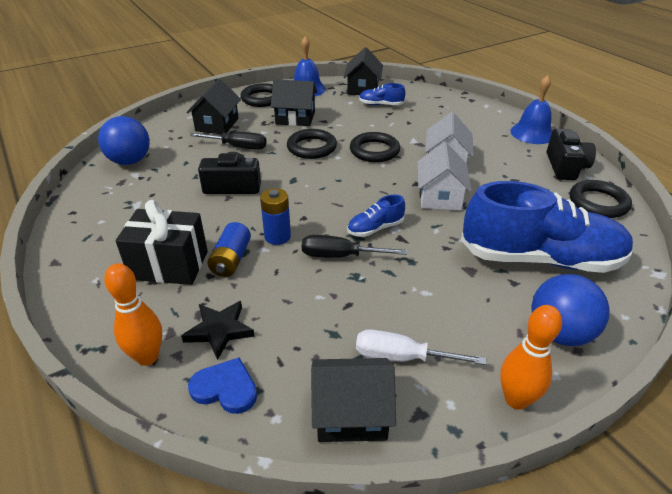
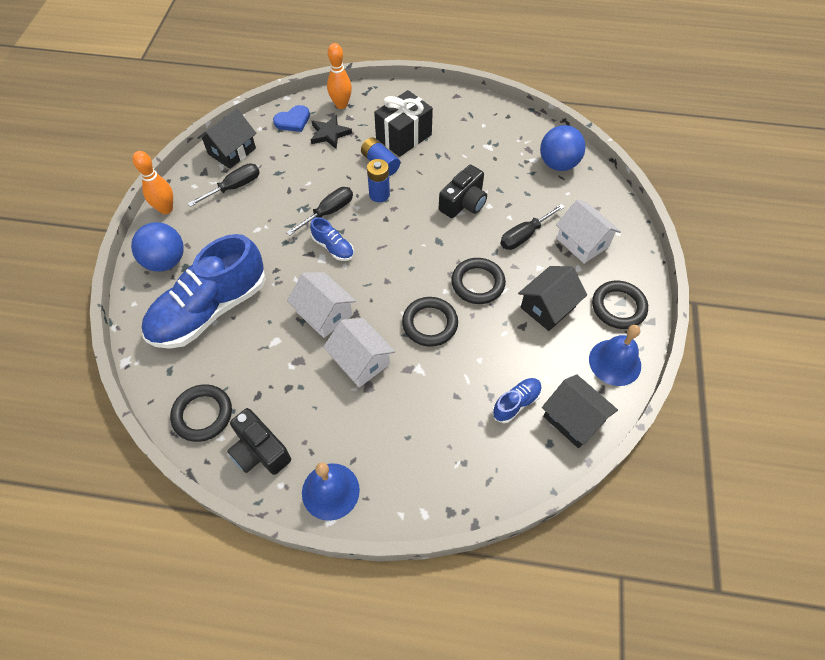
camera: 130 degrees right, 20 degrees up
(217, 125) = (582, 242): black house -> white house
(375, 228) = (333, 247): blue shoe -> blue shoe turned 120 degrees clockwise
(402, 357) = (234, 187): white screwdriver -> black screwdriver

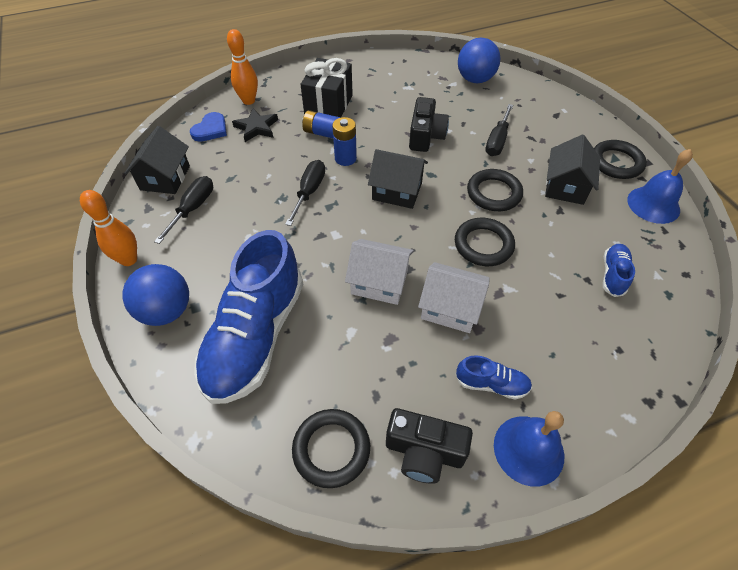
camera: 30 degrees left, 5 degrees down
(333, 247) = (339, 220): blue shoe -> blue shoe (491, 384)
(573, 419) = (667, 264): black house -> black house (397, 191)
(582, 242) = (546, 127): white house -> none

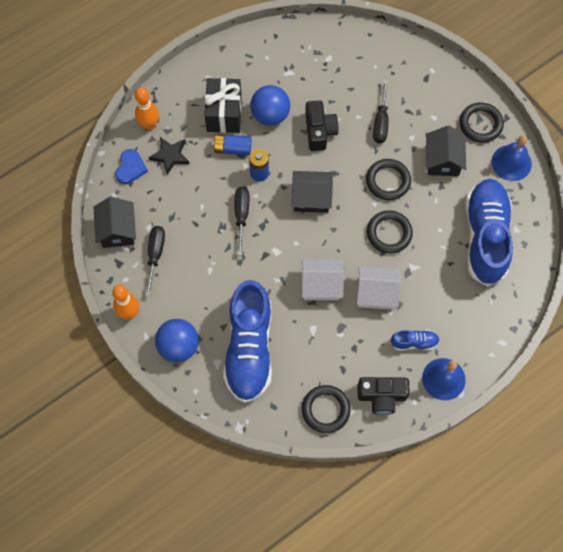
camera: 15 degrees left, 15 degrees up
(475, 79) = (347, 48): blue ball -> blue ball (270, 115)
(613, 275) = (485, 237): blue shoe -> blue shoe, size x2.36

